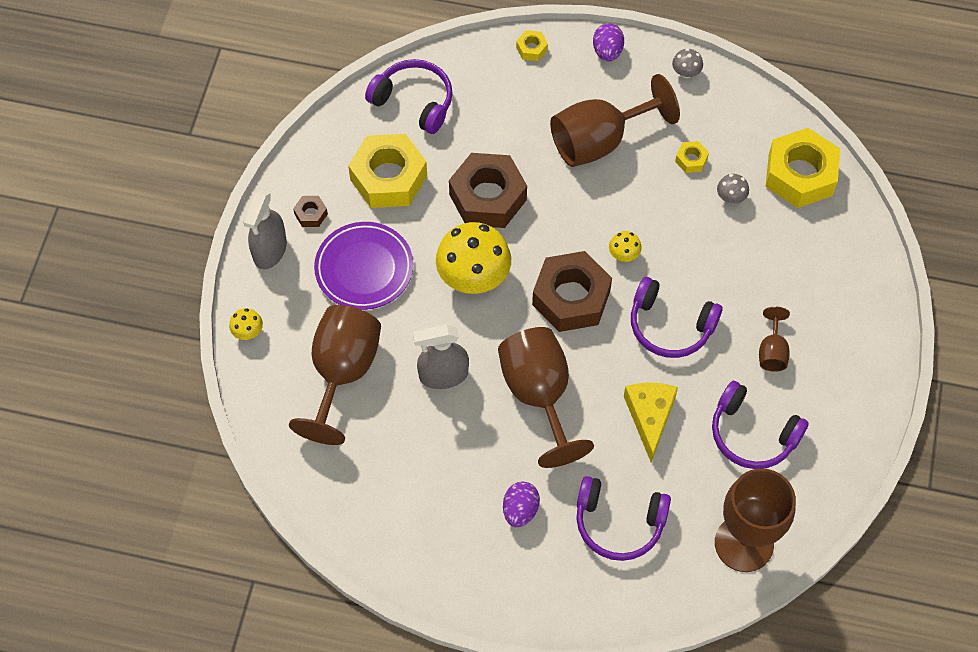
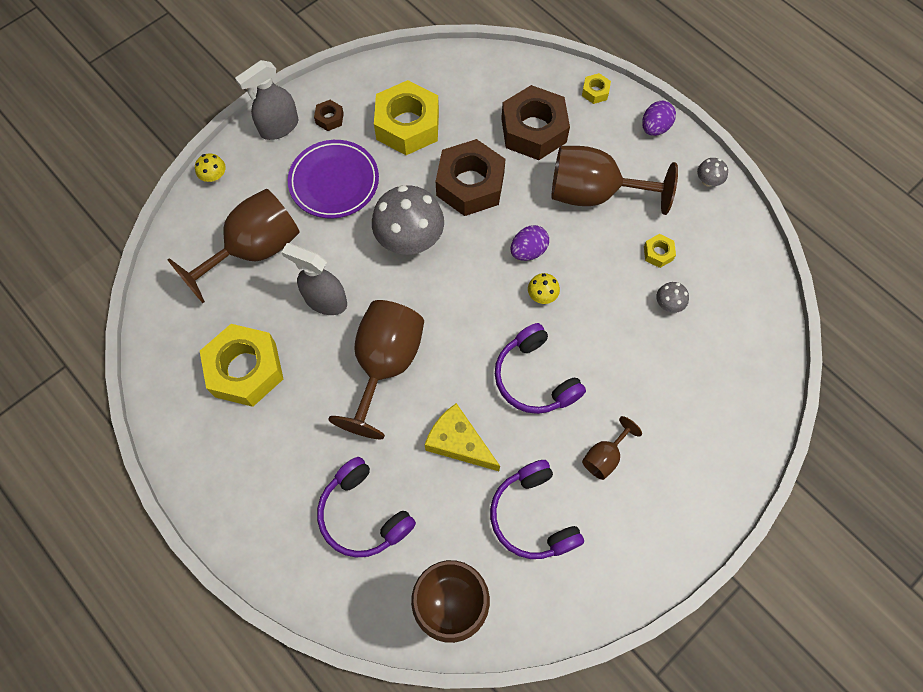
camera: 35 degrees right, 5 degrees up
(414, 101) = (472, 80): purple headphones -> none
(473, 277) = (410, 239): yellow mushroom -> grey mushroom
(520, 510) = (295, 448): purple egg -> purple egg (528, 251)
(571, 297) = (472, 303): brown nut -> brown nut (533, 130)
(650, 417) = (458, 442): yellow cheese -> yellow cheese turned 90 degrees counterclockwise
(800, 174) = (744, 322): yellow nut -> yellow nut (245, 369)

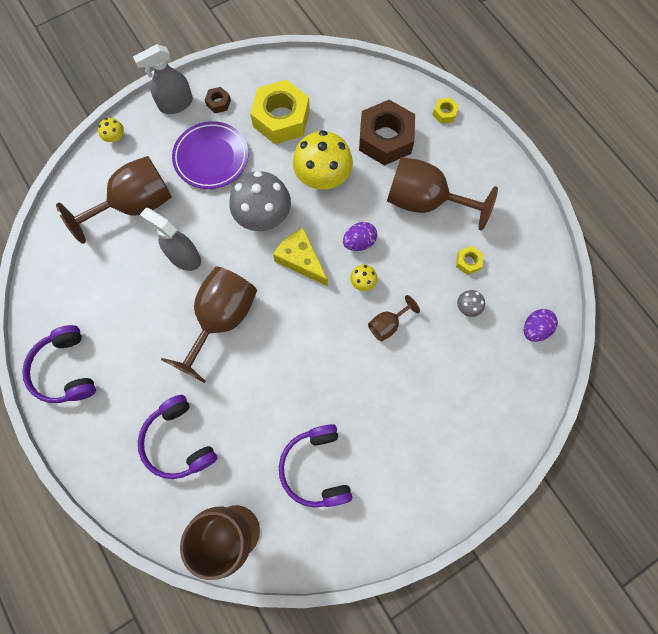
camera: 10 degrees right, 5 degrees up
(245, 369) = (108, 304): yellow nut -> none
(458, 442) = (268, 395): yellow cheese -> yellow cheese (301, 260)
(470, 184) = (323, 177): brown nut -> yellow mushroom
(535, 378) = (342, 351): purple headphones -> purple headphones (66, 370)
(604, 456) = (386, 428): brown goblet -> brown goblet (387, 324)
(655, 128) = (488, 152): purple egg -> purple egg (534, 329)
(708, 181) = (524, 206): grey mushroom -> none

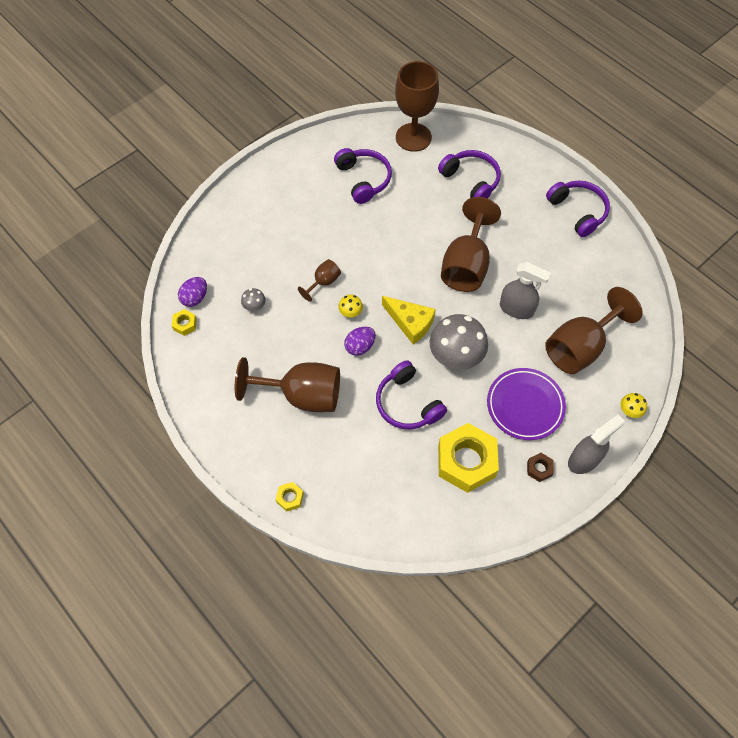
camera: 170 degrees right, 10 degrees down
(323, 177) = (407, 403): yellow mushroom -> purple headphones
(385, 139) = (350, 456): brown nut -> none
(468, 262) = (256, 345): yellow nut -> yellow nut (185, 324)

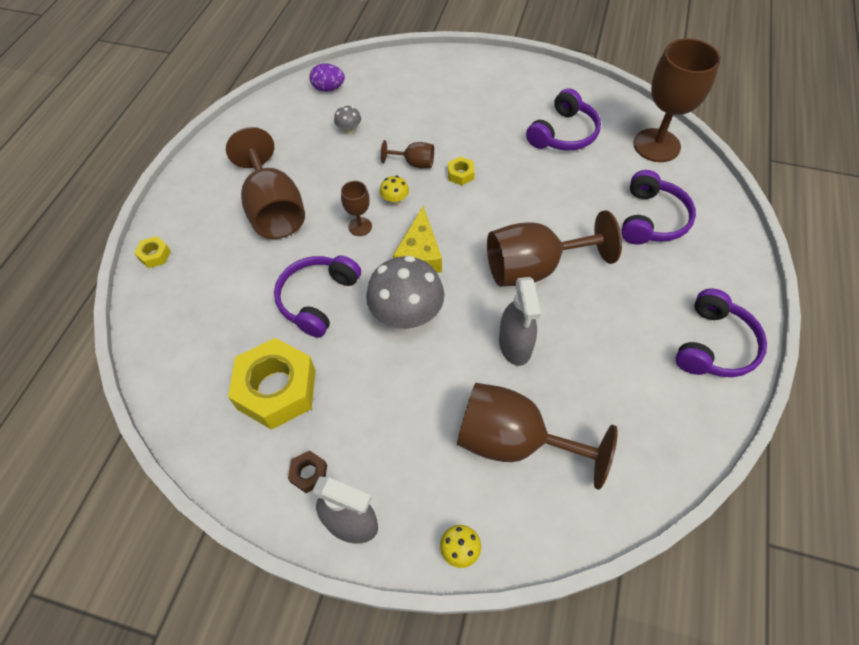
camera: 60 degrees right, 5 degrees down
(185, 324) = (296, 96): yellow nut -> yellow nut (460, 174)
(360, 346) = (360, 227): purple egg -> brown goblet
(525, 405) = (387, 416): purple plate -> none

